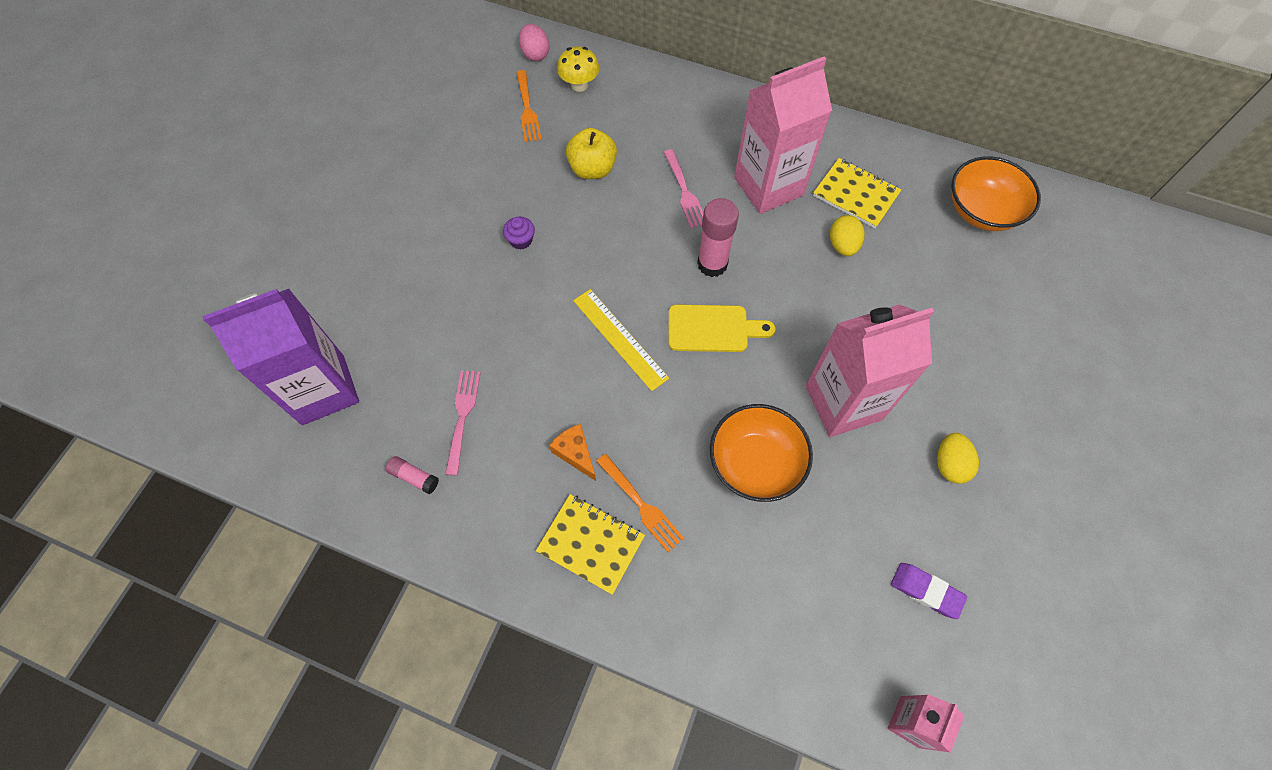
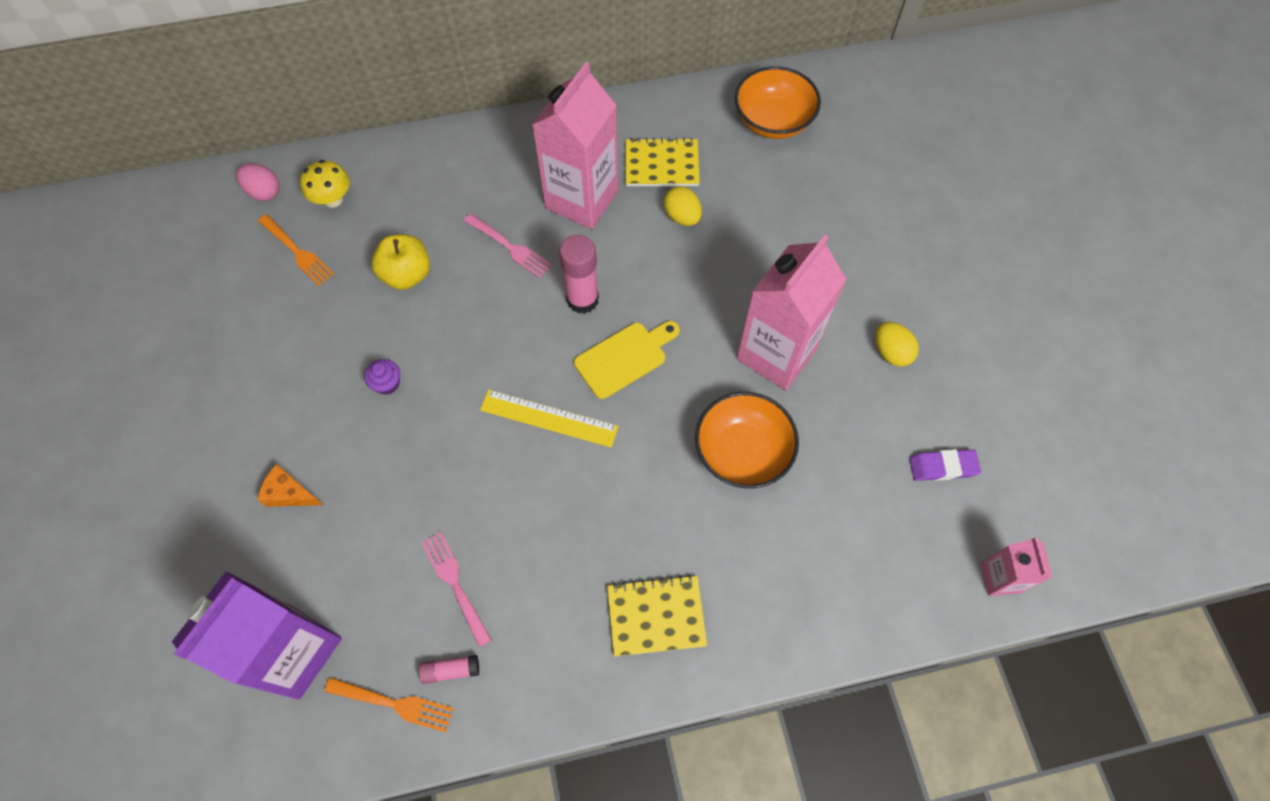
camera: 35 degrees left, 0 degrees up
(575, 453) = (584, 547): orange cheese -> orange cheese (290, 493)
(640, 504) = (673, 552): orange fork -> orange fork (393, 704)

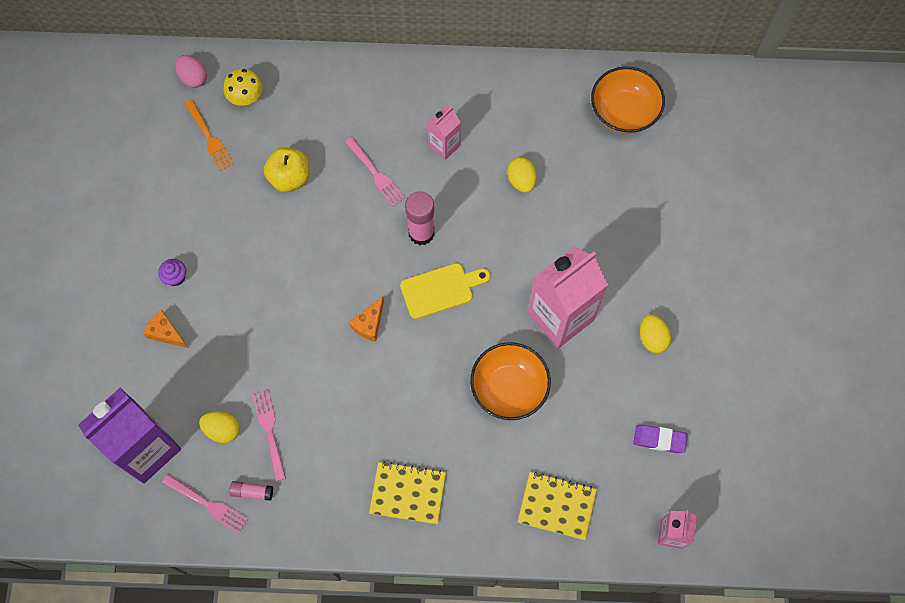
camera: 15 degrees right, 5 degrees up
(387, 383) = (254, 265): purple cupcake -> purple cupcake (175, 277)
(392, 598) = (222, 430): none -> yellow egg
(393, 704) = (207, 504): orange fork -> pink fork
(549, 418) = (369, 324): yellow ruler -> orange cheese
(582, 199) = (444, 146): pink carton -> pink carton, size x0.50
(661, 165) = (518, 130): yellow notebook -> yellow notebook (556, 506)

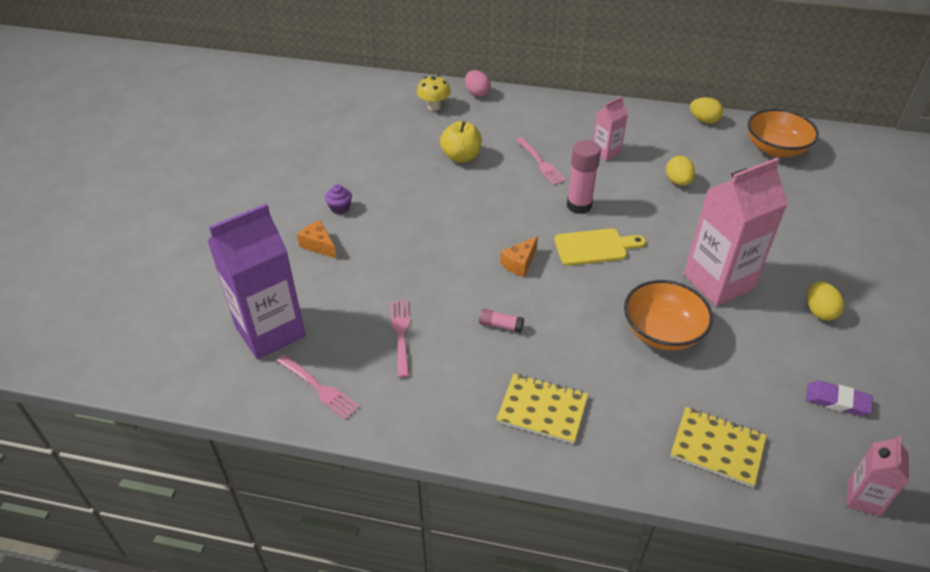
camera: 10 degrees right, 25 degrees down
(193, 78) = (392, 91): pink egg -> pink egg (477, 93)
(209, 137) = (396, 125): orange fork -> none
(222, 430) = (352, 326): yellow egg -> yellow egg (703, 120)
(252, 492) = (369, 383): pink glue stick -> pink glue stick (500, 325)

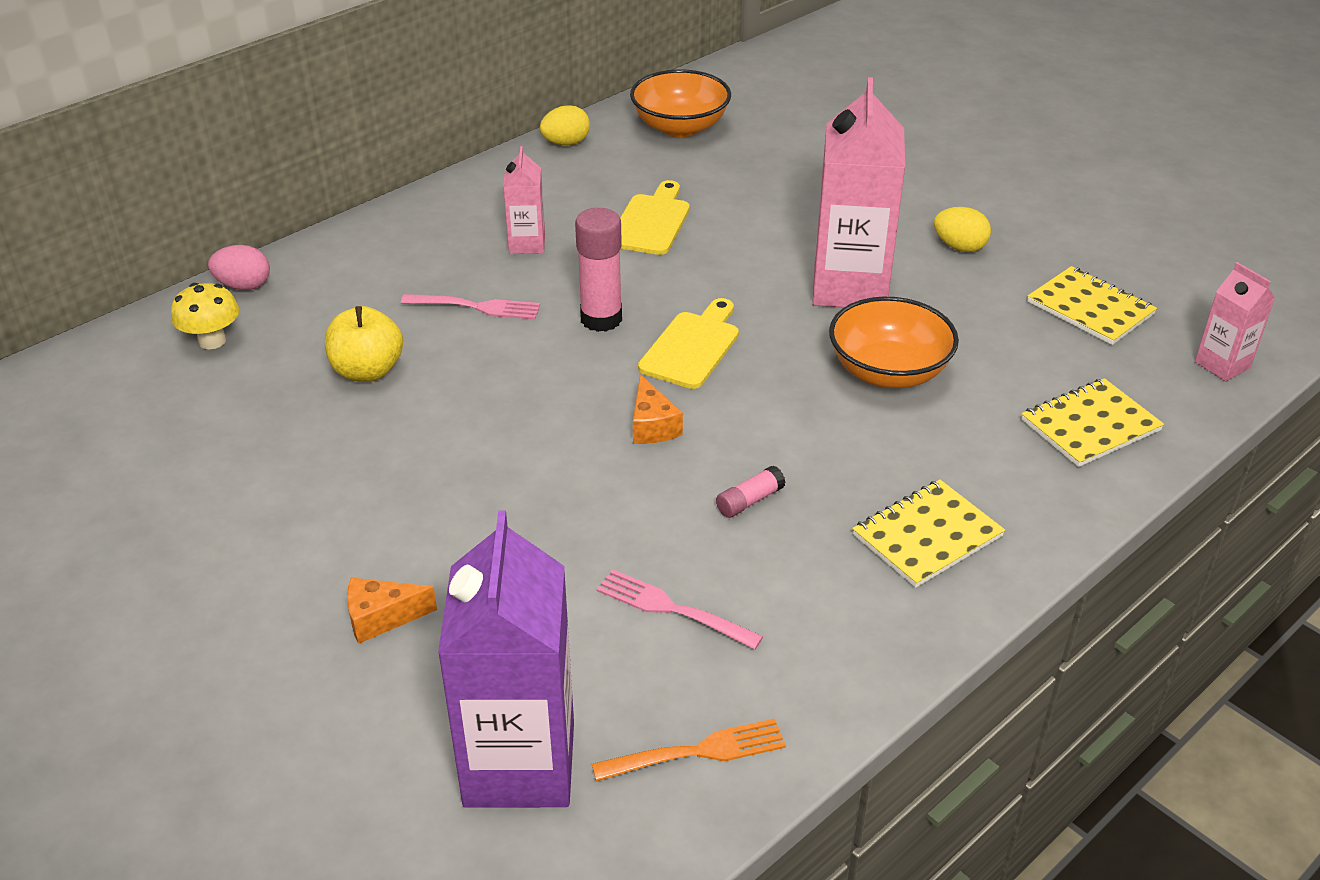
camera: 55 degrees left, 5 degrees down
(318, 387) = (696, 752): pink fork -> orange fork
(340, 208) = (321, 554): purple cupcake -> none
(678, 182) = (651, 222): yellow egg -> yellow cutting board
(837, 401) = (1090, 308): purple eraser -> yellow notebook

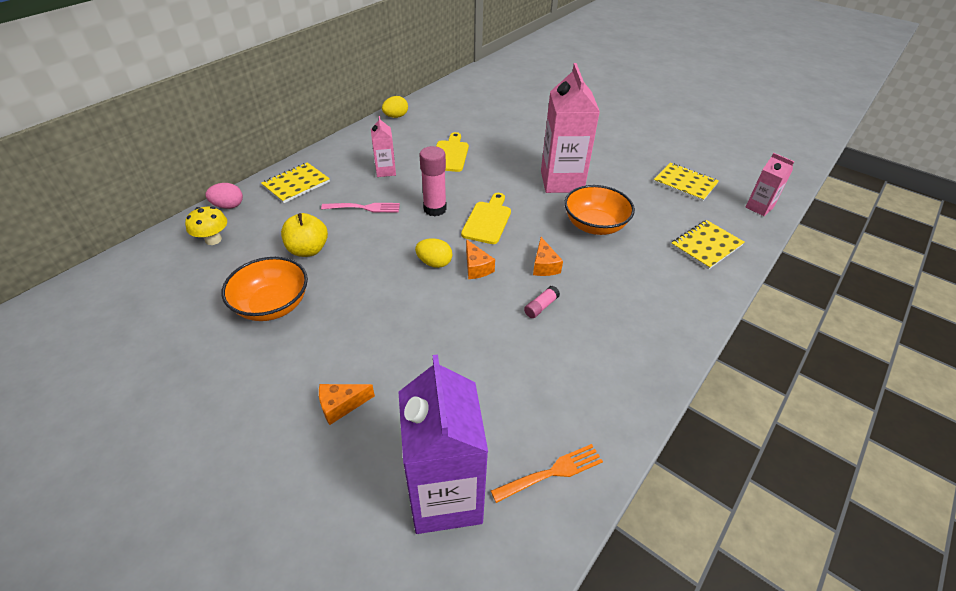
camera: 10 degrees left, 5 degrees up
(673, 609) = (515, 379): pink fork -> none
(680, 127) = (453, 105): orange bowl -> orange bowl (272, 305)
(774, 433) = (544, 265): none -> orange cheese
(927, 536) = (643, 317): yellow notebook -> yellow notebook (296, 184)
(959, 247) = (611, 156): yellow egg -> yellow egg (434, 263)

